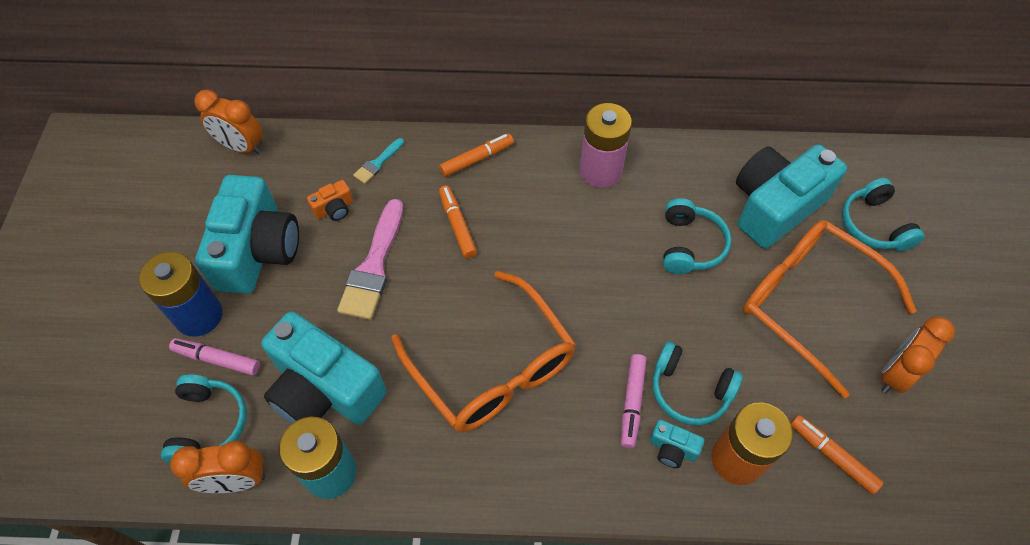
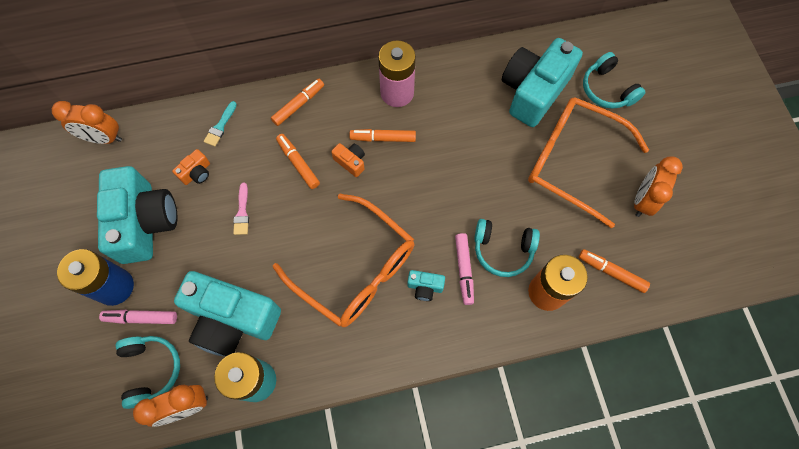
camera: 15 degrees left, 10 degrees up
(374, 266) = (242, 212): pink brush -> pink brush, size x0.50
(522, 238) = (351, 162): none -> orange camera
(569, 219) = (383, 138): none -> orange marker
(672, 449) = (500, 296): turquoise camera -> turquoise camera (425, 287)
(690, 245) = (478, 137): turquoise headphones -> none

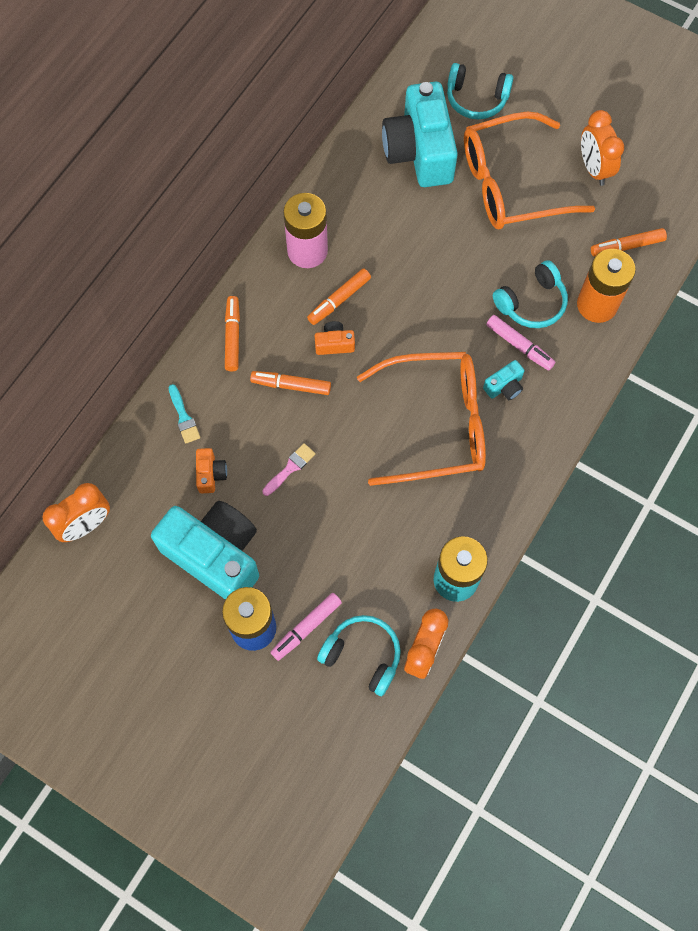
camera: 45 degrees left, 0 degrees up
(232, 319) = (382, 555): turquoise camera -> none
(242, 212) = (290, 468): pink brush -> pink brush turned 90 degrees counterclockwise

